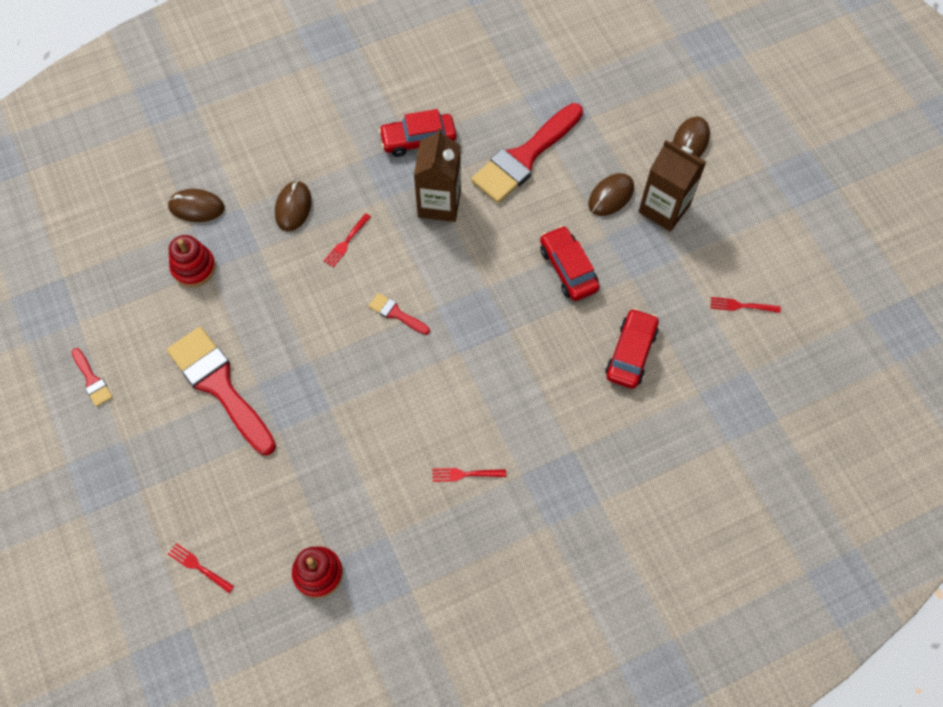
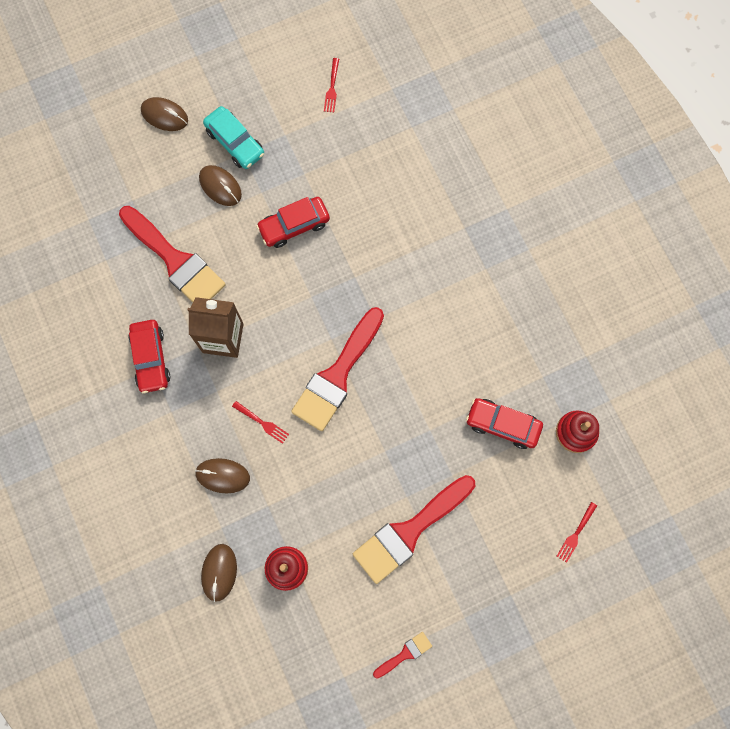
camera: 90 degrees left, 10 degrees up
(396, 313) = (337, 374): red brush -> red brush, size x2.24
(466, 474) = (487, 313): red fork -> none
(631, 353) = (376, 177): red car -> red car (503, 424)
(664, 208) = (235, 142): brown carton -> turquoise car

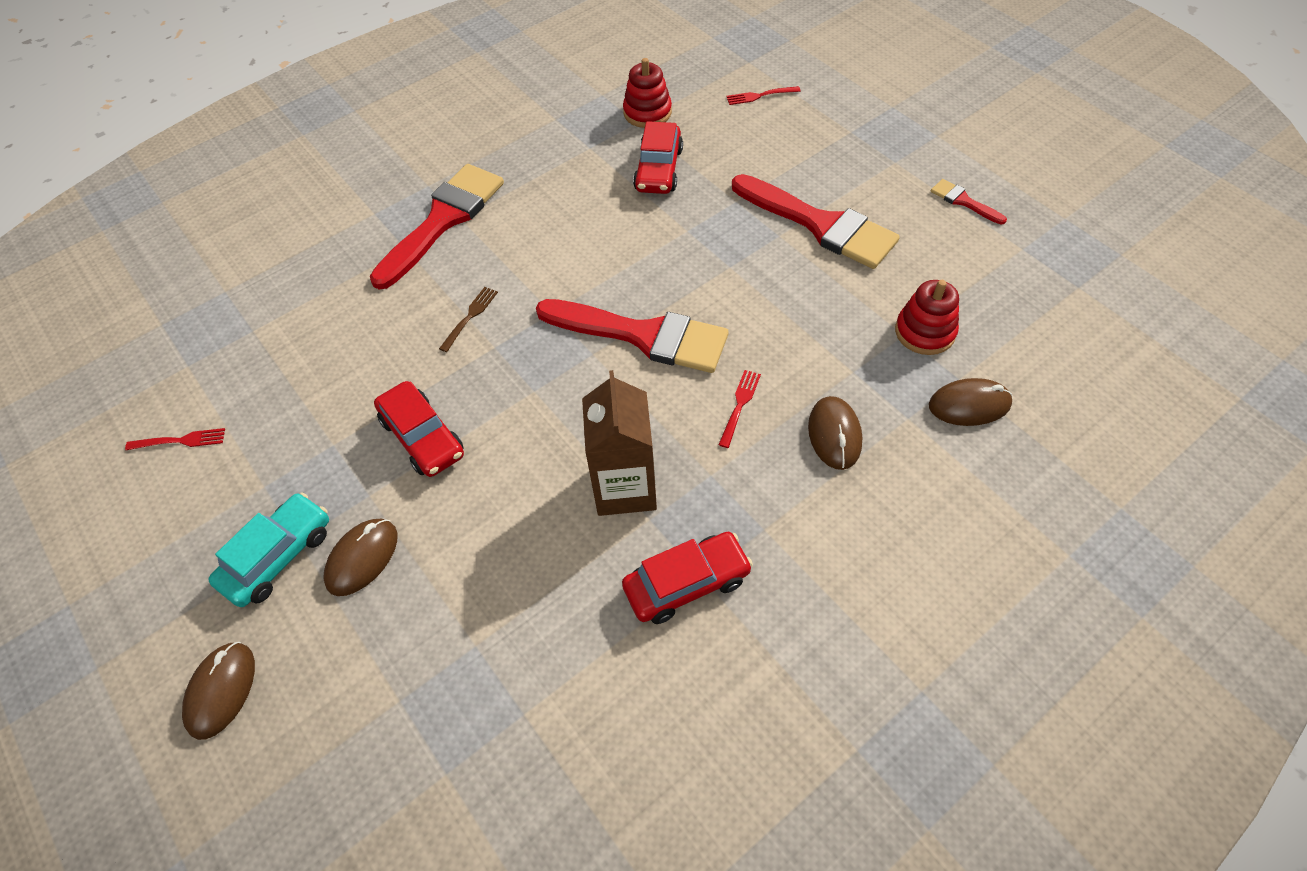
camera: 100 degrees left, 20 degrees down
(175, 260) = (506, 593): red brush -> red brush (443, 221)
(385, 264) = (470, 317): none -> brown fork
(576, 533) = (760, 95): red fork -> red fork turned 150 degrees clockwise

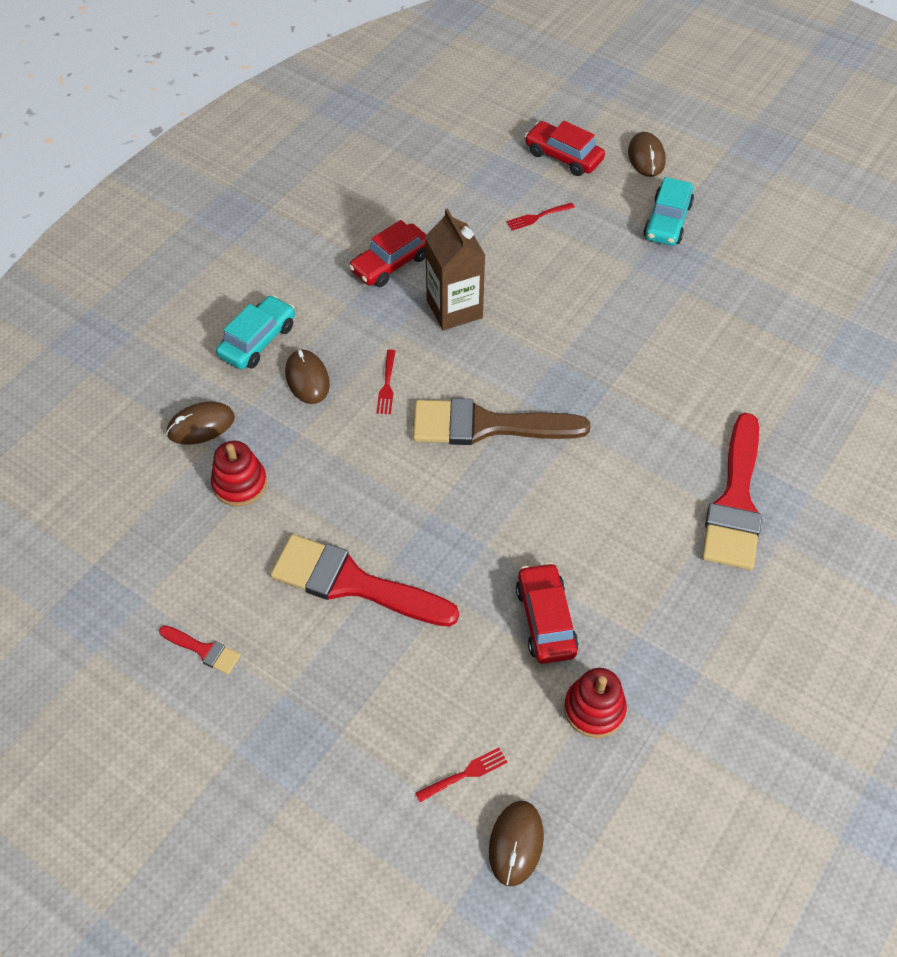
camera: 160 degrees right, 0 degrees up
(179, 441) = (798, 268): red fork -> red fork (538, 216)
(362, 558) = (611, 232): brown mouse -> brown mouse (516, 843)
(422, 437) = (621, 309): red car -> red car (563, 156)
(470, 317) = (645, 409): brown fork -> none
(642, 335) = (487, 425): red brush -> brown brush
(893, 502) = (258, 340): none -> turquoise car

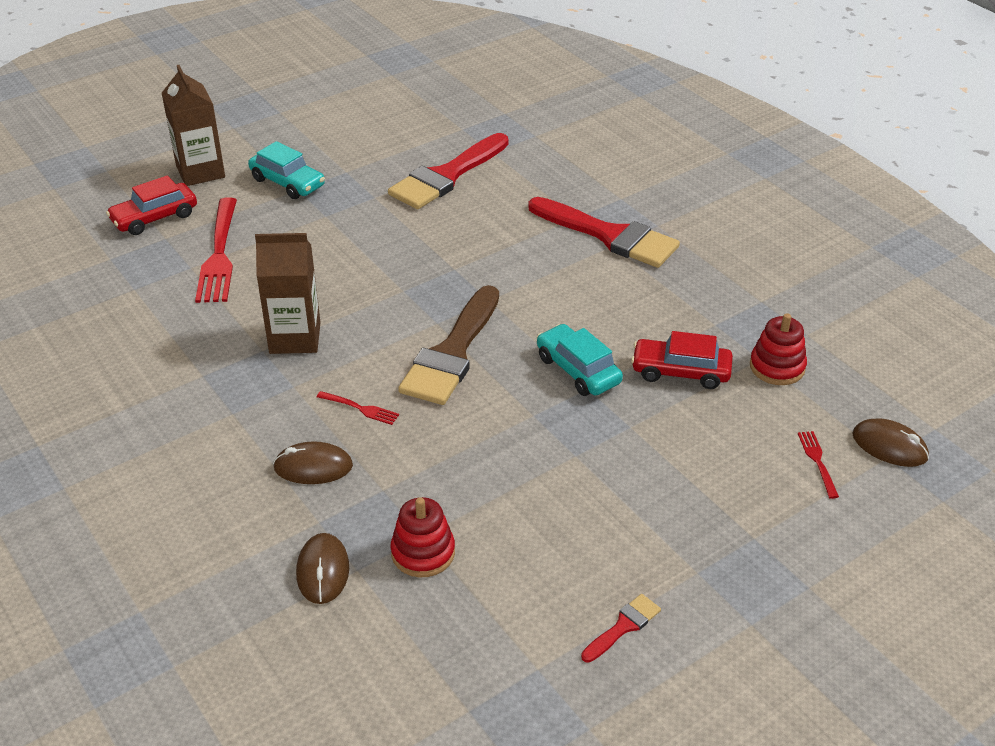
camera: 70 degrees left, 15 degrees down
(258, 340) = (232, 496): turquoise car -> turquoise car (578, 370)
(353, 583) = (590, 489): red brush -> red brush (447, 176)
(391, 263) = (200, 367): red car -> none
(538, 216) = (219, 254): red fork -> red fork, size x2.19
(646, 157) = (200, 172): brown mouse -> brown carton

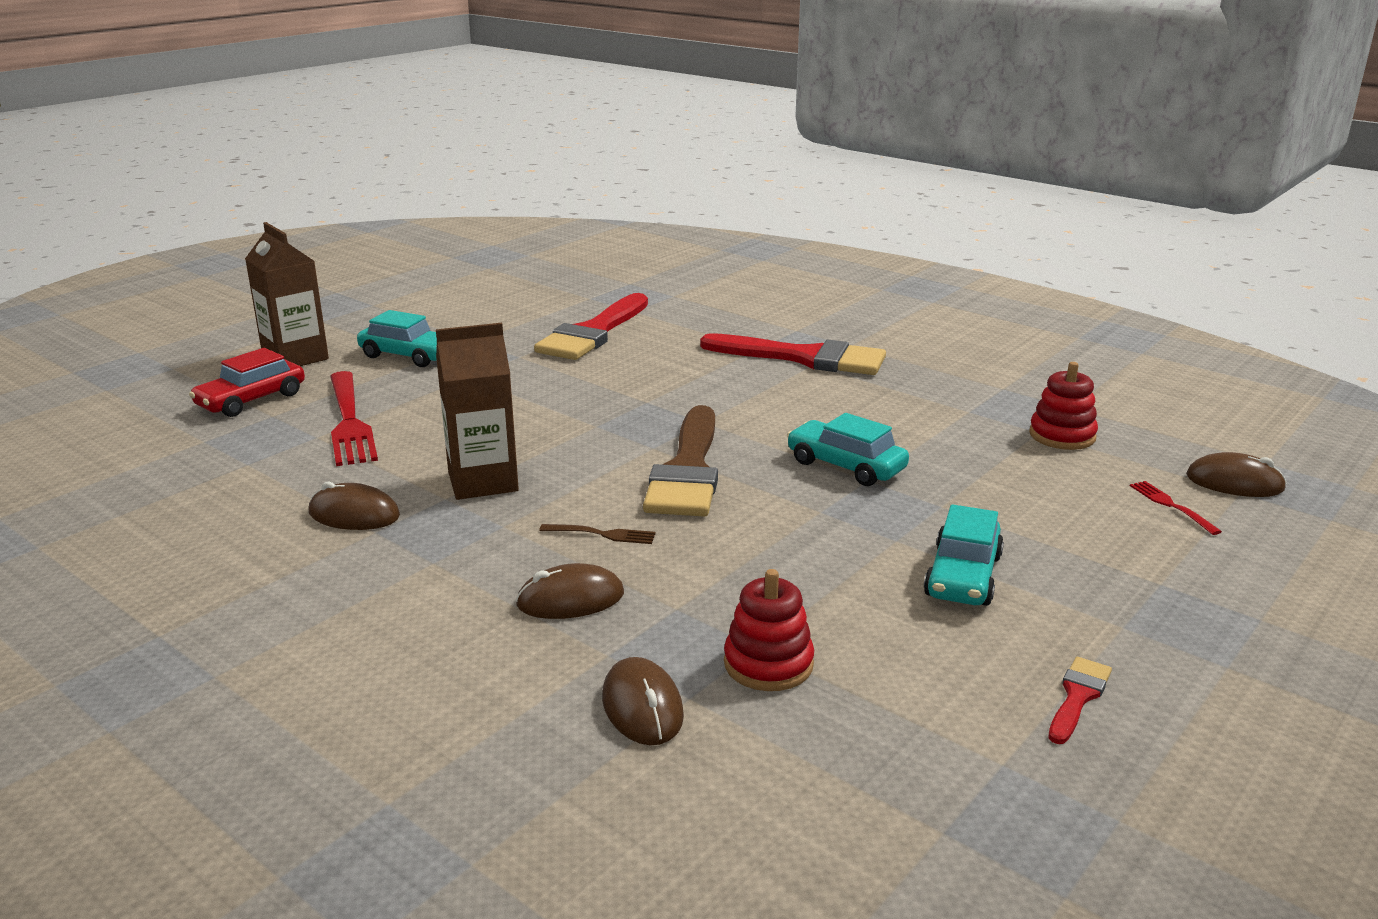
camera: 15 degrees left, 15 degrees down
(193, 355) = (354, 514): none -> brown mouse
(360, 408) = (601, 534): red fork -> brown fork
(605, 501) = (962, 576): none -> turquoise car
(680, 371) = (962, 452): red car -> none

